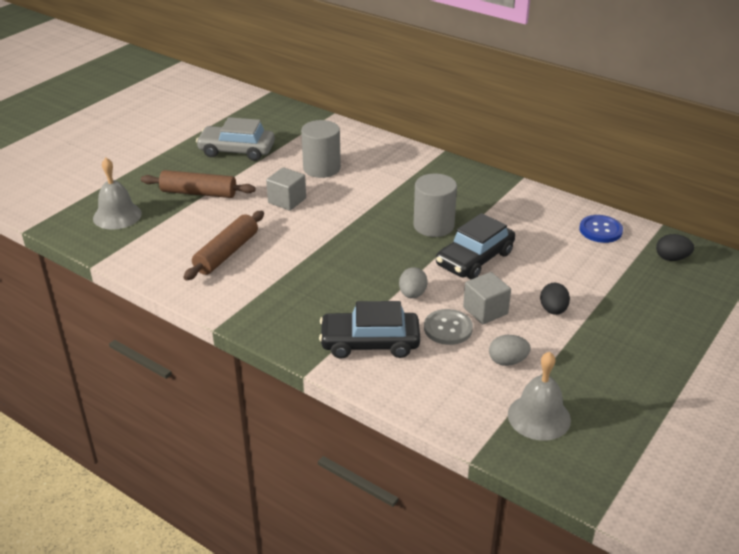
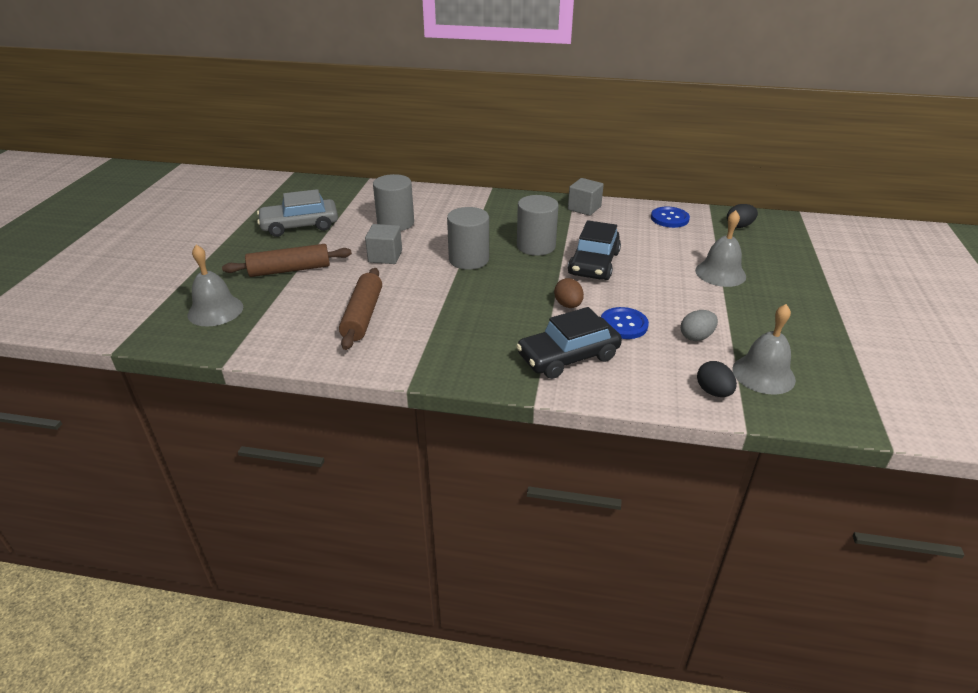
camera: 25 degrees left, 0 degrees up
(359, 223) = (469, 259): none -> grey cylinder
(412, 294) = (568, 305): grey egg -> brown egg
(448, 328) = (623, 324): grey button -> blue button
(485, 310) = (640, 301): grey cube -> grey cube (584, 208)
(553, 310) = (692, 286): black egg -> black egg (713, 392)
(597, 304) = (720, 273): none -> grey bell

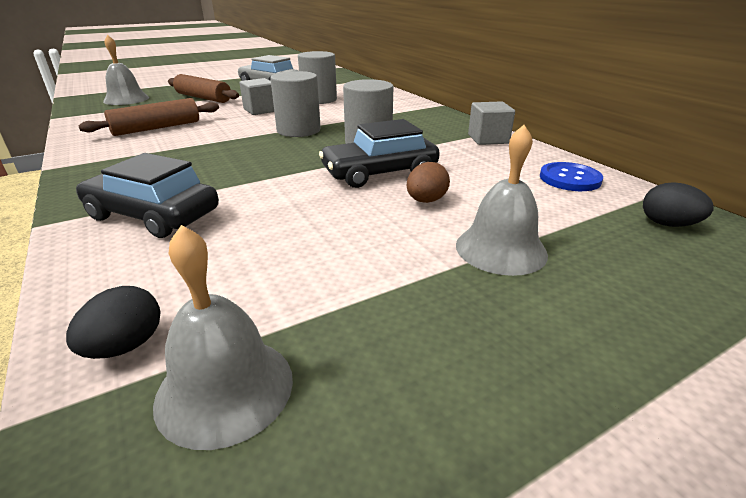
camera: 50 degrees right, 5 degrees down
(568, 305) = (268, 185): brown egg -> brown egg (426, 201)
(623, 324) = (260, 224): blue button -> none
(696, 337) = (286, 282): grey egg -> none

